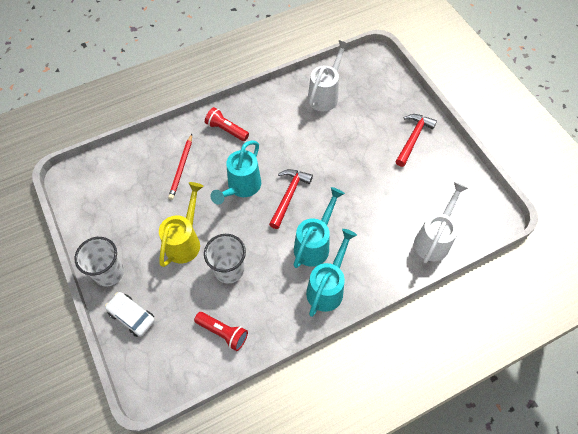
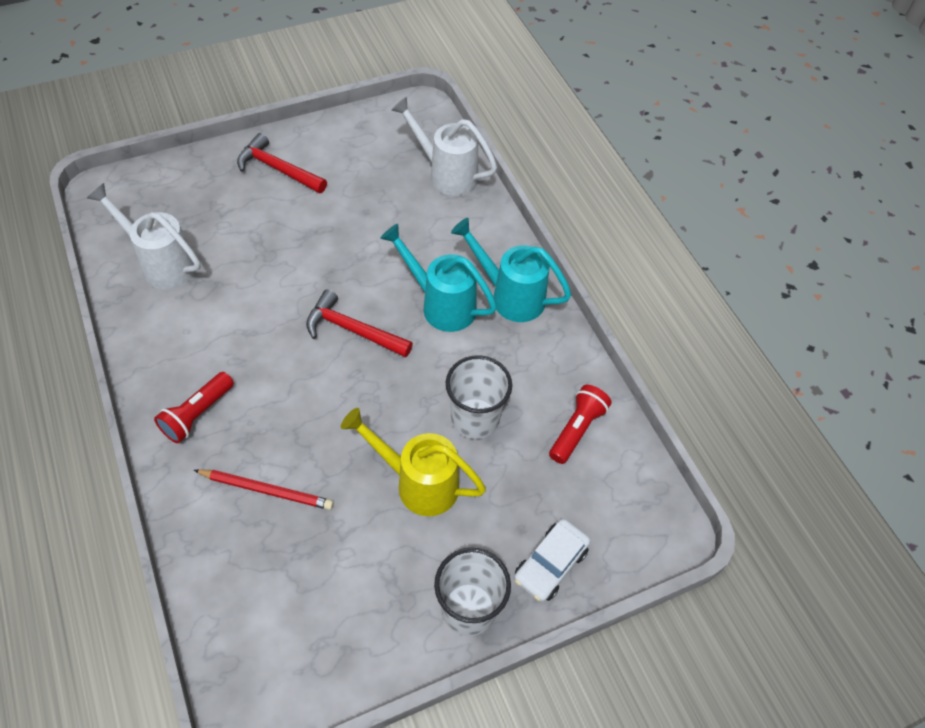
camera: 90 degrees left, 5 degrees down
(241, 187) = (325, 395): turquoise watering can -> none

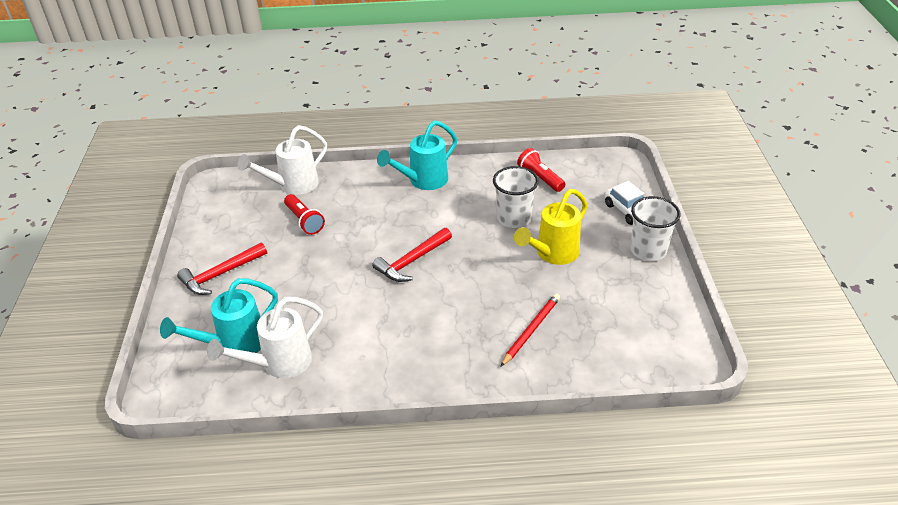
camera: 65 degrees left, 15 degrees down
(197, 414) = (448, 360): red flashlight -> red flashlight (304, 221)
(441, 305) = (413, 213): turquoise watering can -> turquoise watering can (234, 344)

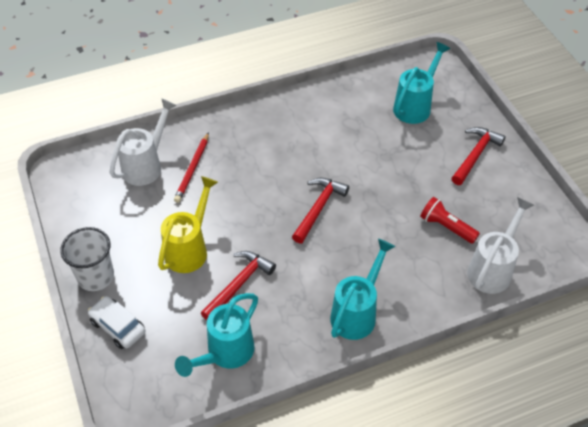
camera: 160 degrees right, 10 degrees up
(279, 363) = (372, 101): white watering can -> white watering can (146, 165)
(514, 218) = (239, 284): white cup -> red hammer
(540, 178) = (225, 353): red flashlight -> turquoise watering can

